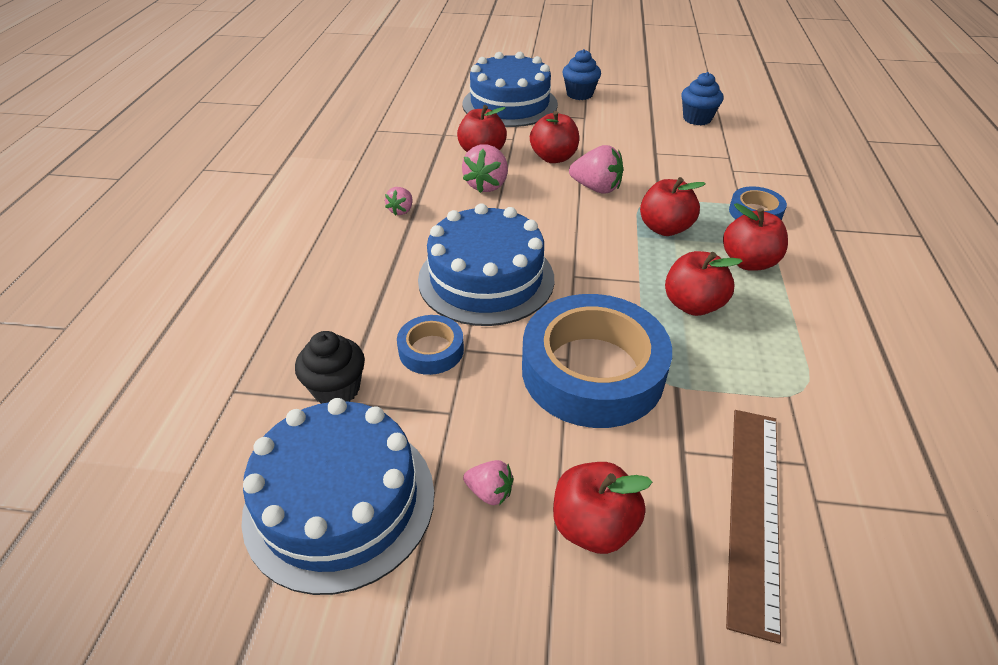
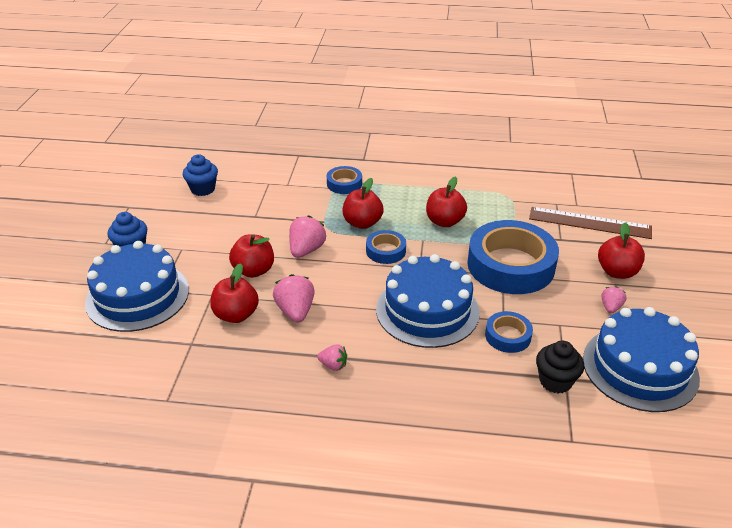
camera: 90 degrees left, 5 degrees down
(487, 185) = (295, 311): pink strawberry -> pink strawberry turned 120 degrees counterclockwise
(606, 247) = (386, 251): none -> blue tape
(748, 262) = (400, 195): red apple -> none

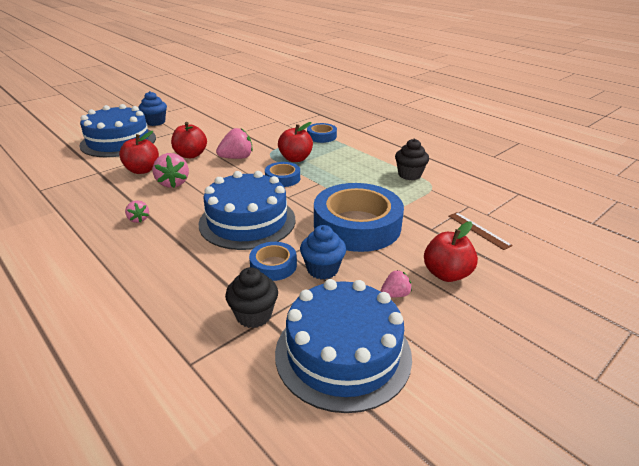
camera: 40 degrees right, 5 degrees down
(203, 189) = (237, 111): blue cupcake -> blue cupcake (322, 269)
(295, 311) = (173, 183): pink strawberry -> pink strawberry turned 135 degrees clockwise
(444, 221) = (353, 180): red apple -> none
(478, 193) = (409, 175): none -> black cupcake
(589, 223) = (478, 230): brown ruler -> brown ruler, size x0.55

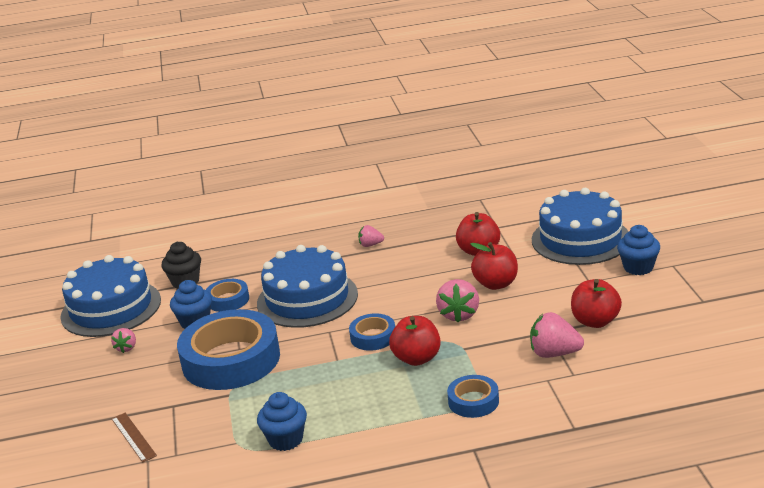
camera: 125 degrees right, 5 degrees down
(173, 183) = (428, 267): pink strawberry -> pink strawberry (554, 353)
(409, 175) = (285, 440): black cupcake -> blue cupcake
(446, 274) = (112, 384): red apple -> red apple (595, 321)
(478, 230) = (133, 437): brown ruler -> brown ruler turned 60 degrees clockwise

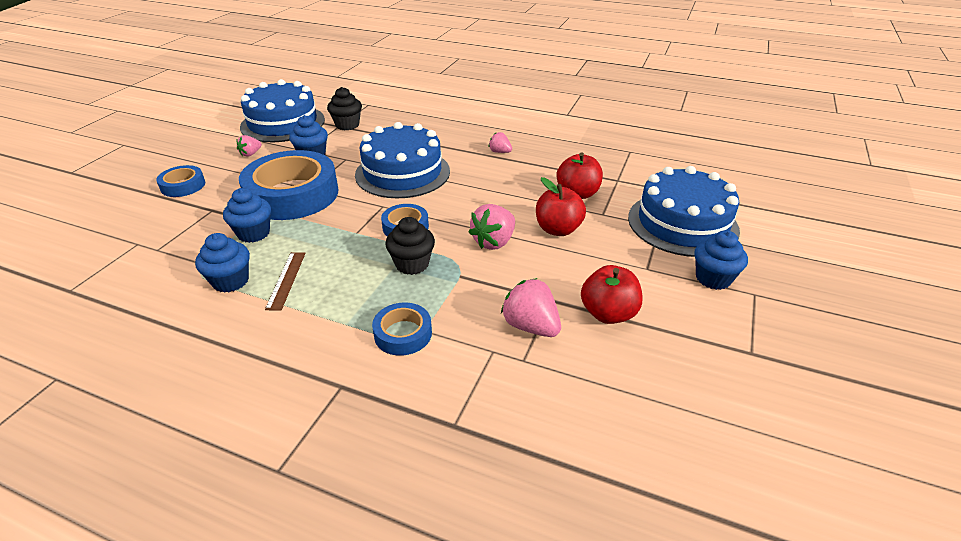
camera: 30 degrees right, 10 degrees up
(133, 437) = (157, 220): brown ruler -> brown ruler (286, 280)
(228, 300) = (353, 149): blue tape -> blue tape (183, 186)
(246, 402) = (253, 233): none -> blue cupcake
(417, 358) = (412, 264): red apple -> black cupcake

